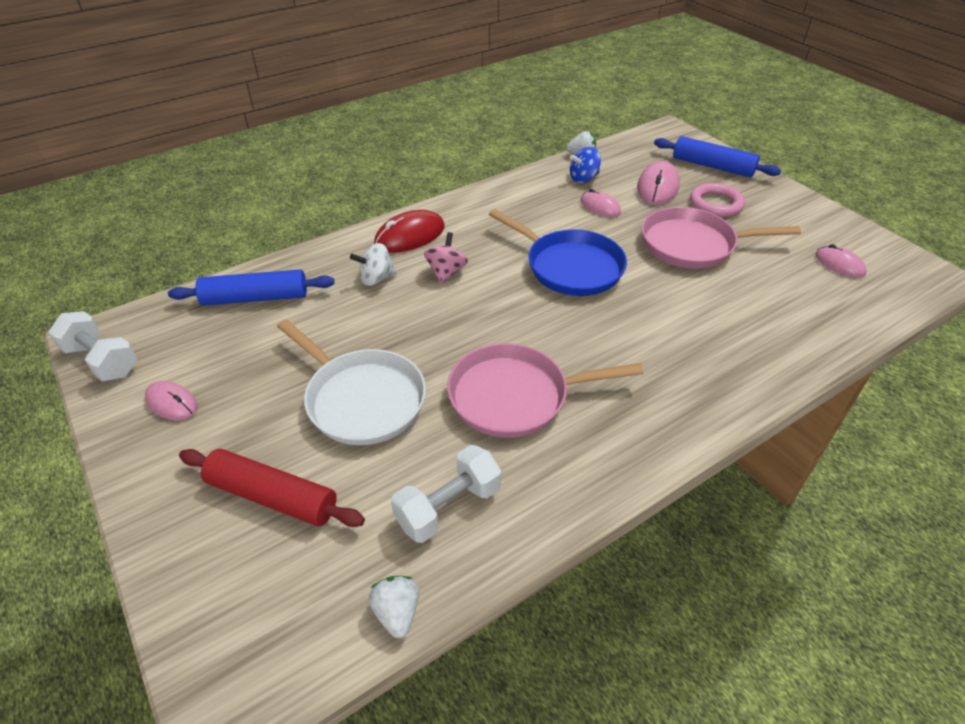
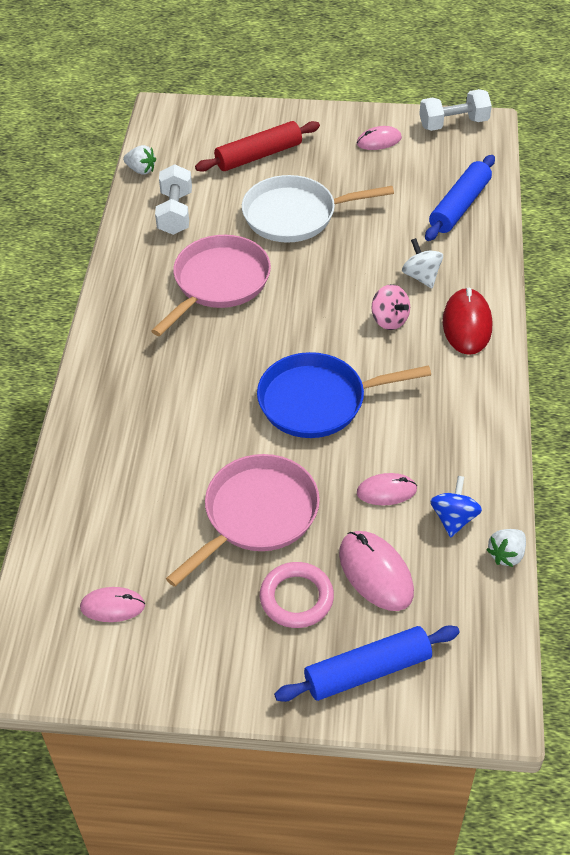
camera: 130 degrees right, 5 degrees up
(376, 279) = (421, 276): white spinning top -> white spinning top turned 45 degrees counterclockwise

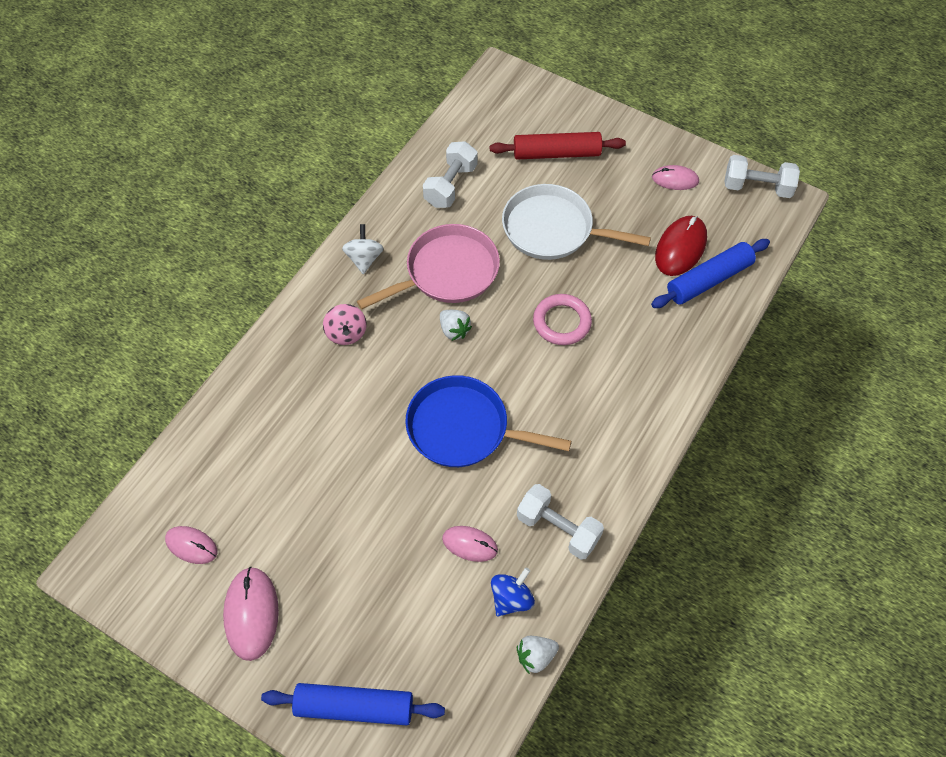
camera: 25 degrees right, 10 degrees up
(141, 170) = (446, 129): white strawberry -> white strawberry (454, 330)
(256, 515) = (350, 515): pink pan -> none
(296, 598) = (337, 610): pink ring -> pink ring (562, 322)
(375, 573) = (414, 618): pink mouse -> pink mouse (251, 614)
(389, 320) = (573, 373): pink spinning top -> pink spinning top (346, 333)
(421, 276) = (628, 340): white spinning top -> white spinning top (364, 259)
(458, 446) = (558, 529): none -> white dumbbell
(467, 324) = (640, 408): red mouse -> red mouse (680, 248)

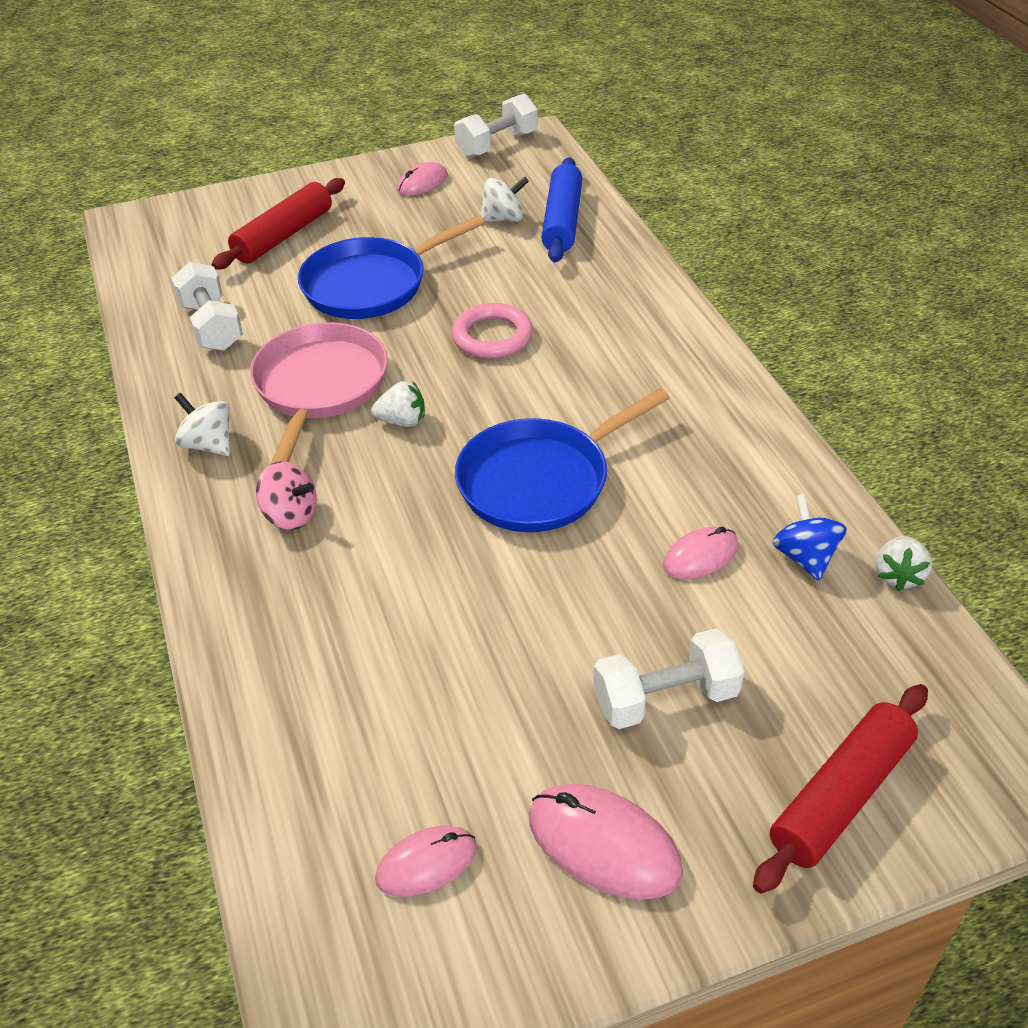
camera: 50 degrees left, 15 degrees down
(354, 707) = (841, 796): blue rolling pin -> red rolling pin
(553, 229) = (371, 285): white pan -> blue pan
(558, 529) = (747, 471): white dumbbell -> white dumbbell (665, 698)
(680, 248) = (504, 218): red mouse -> white spinning top

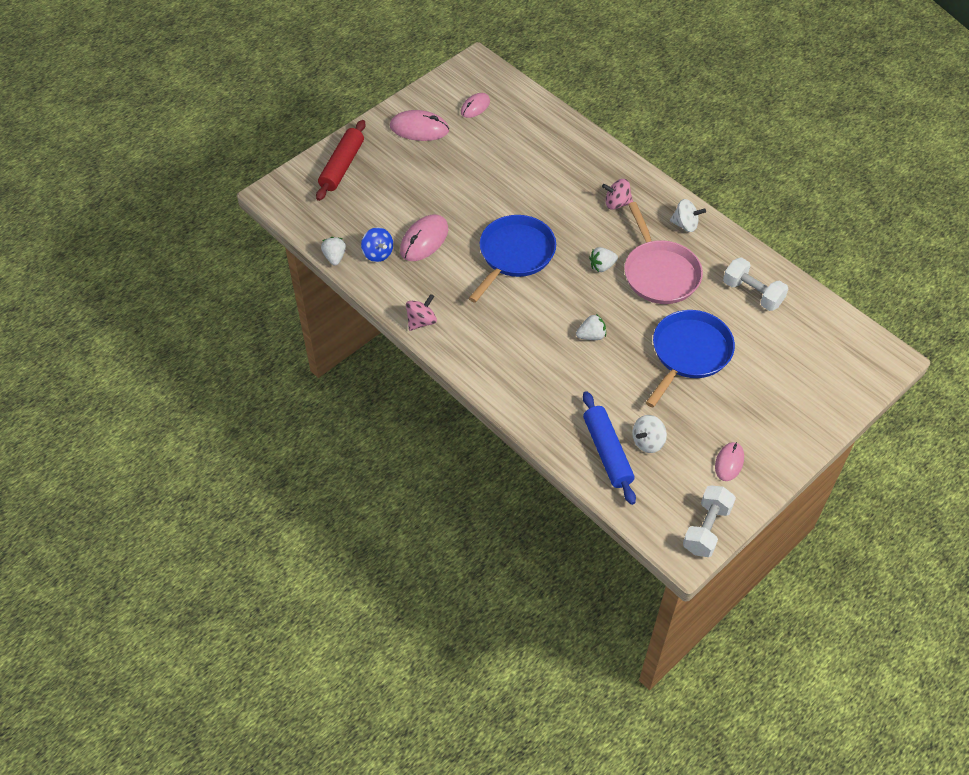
camera: 155 degrees right, 10 degrees up
(284, 236) = (777, 378): red rolling pin -> none
(492, 336) = (591, 336): pink ring -> white strawberry
(665, 698) = (416, 179): white dumbbell -> none
(700, 556) = (424, 240): pink mouse -> pink mouse, size x1.57
(758, 422) = (421, 321): none -> pink spinning top

